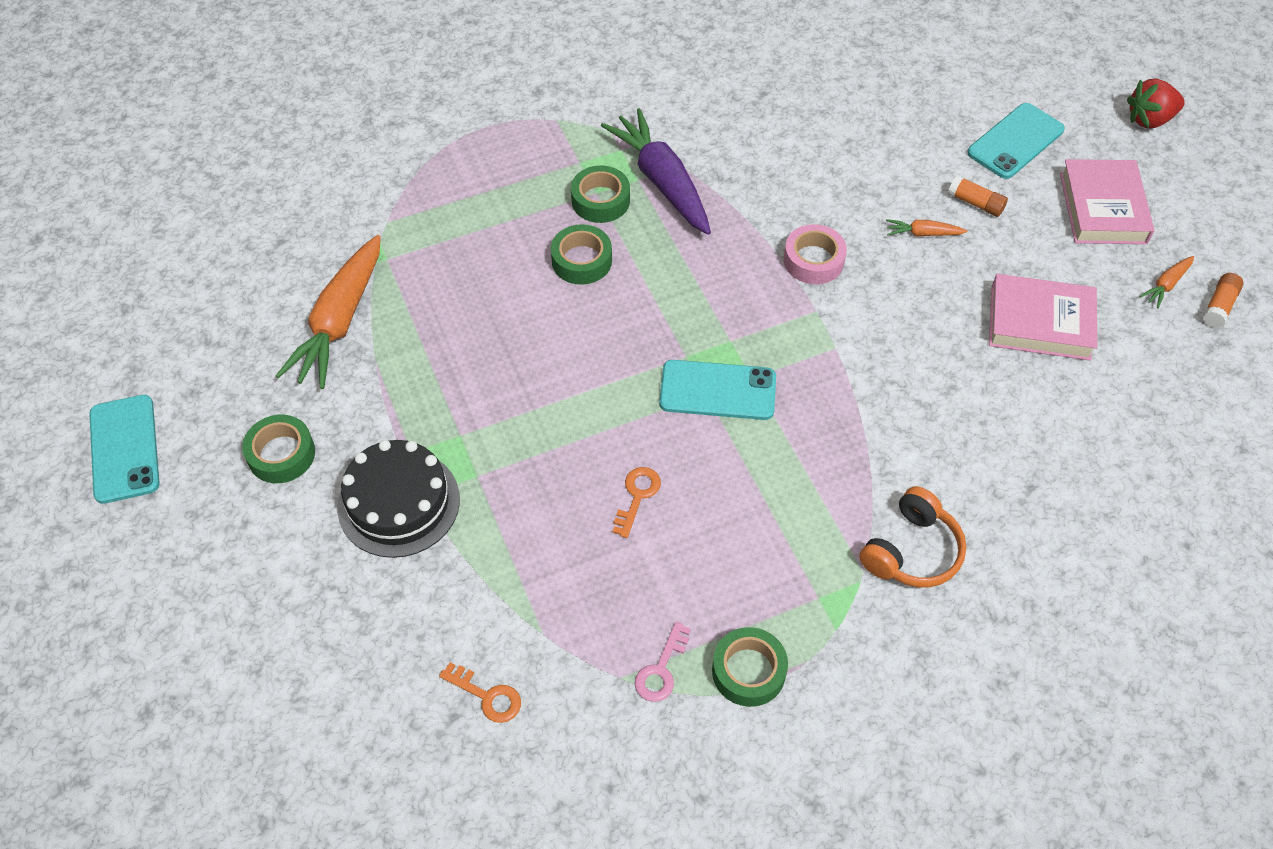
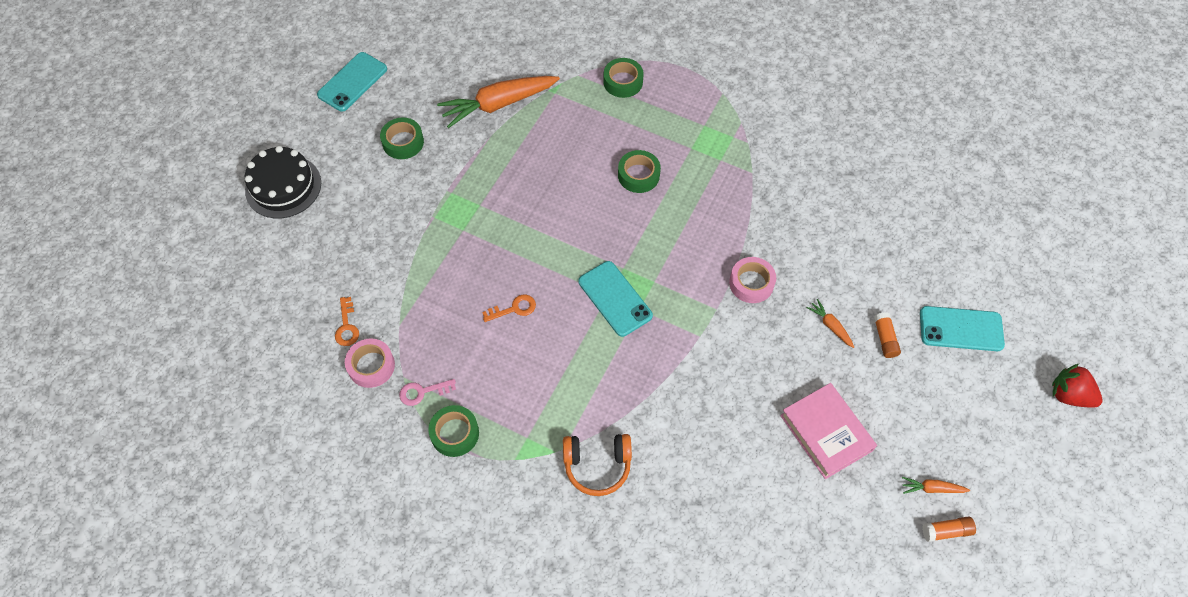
camera: 50 degrees right, 5 degrees up
(398, 503) = (418, 209): black cake -> black cake (283, 186)
(571, 704) = (371, 366): none -> pink tape
(600, 200) = (688, 154): green tape -> green tape (623, 82)
(662, 181) = (731, 171): purple carrot -> none
(1103, 208) = (958, 413): pink book -> none

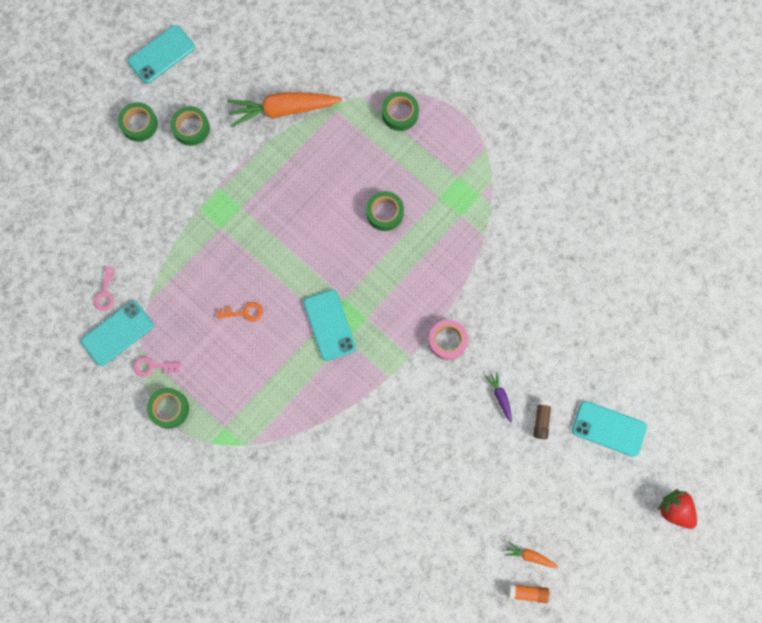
camera: 15 degrees right, 15 degrees up
(283, 186) = (81, 147): black cake -> none
(344, 151) = (139, 124): none -> green tape
(347, 326) = (106, 293): orange key -> pink key
(371, 366) = (117, 333): pink tape -> turquoise phone
(597, 465) = (273, 465): orange headphones -> none
(826, 433) = (463, 487): pink book -> none
(830, 326) = (500, 397): orange carrot -> purple carrot
(884, 338) = (541, 420): orange glue stick -> brown glue stick

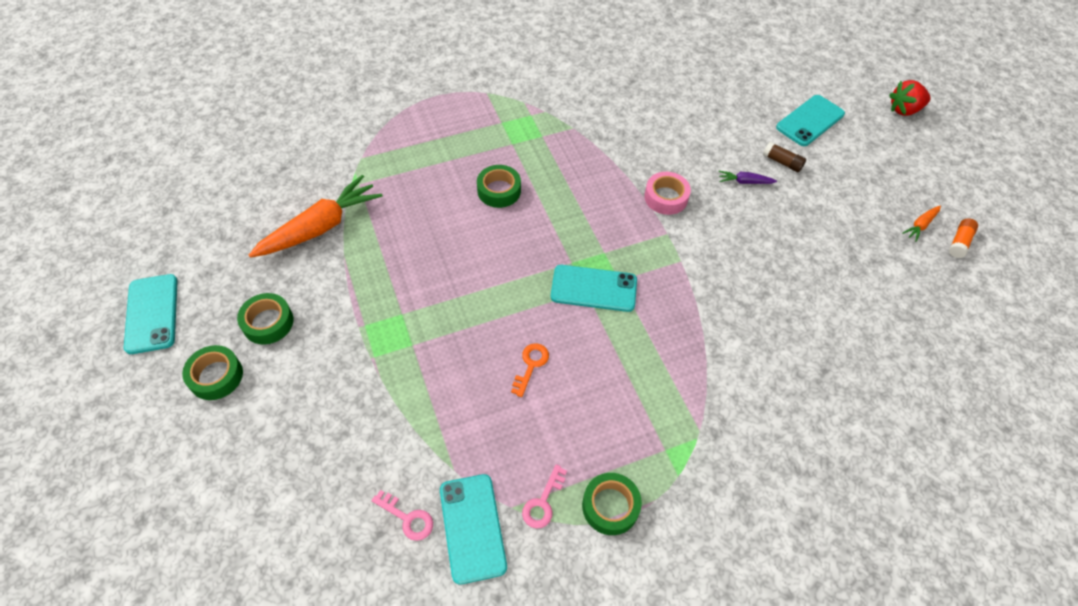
camera: 65 degrees left, 20 degrees down
(283, 110) = (320, 227): orange carrot -> orange carrot turned 150 degrees counterclockwise
(400, 113) = (404, 137): green tape -> none

